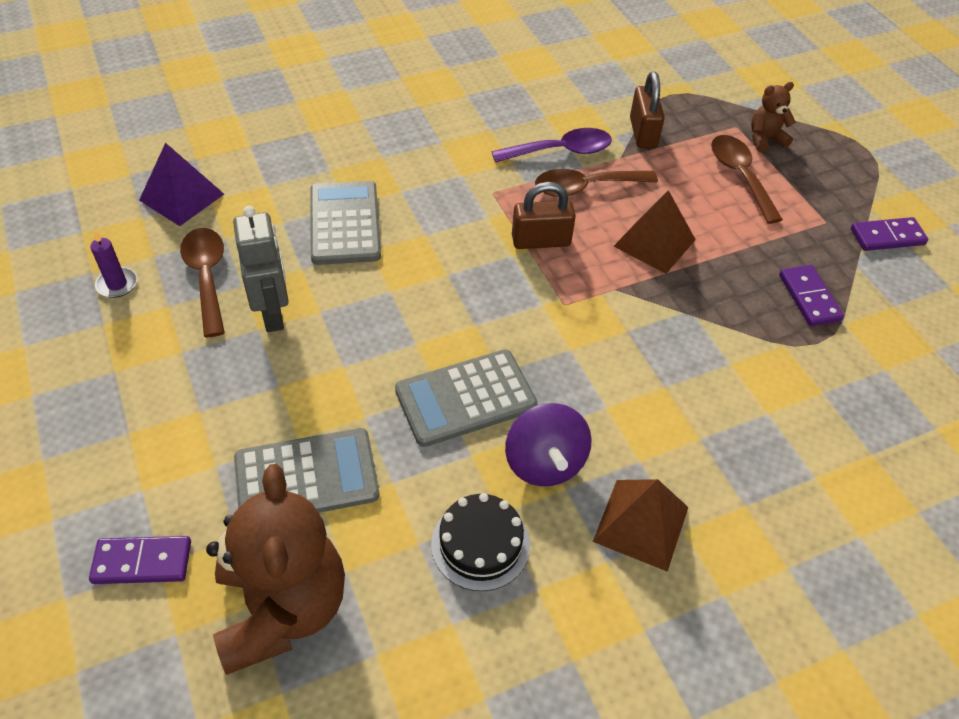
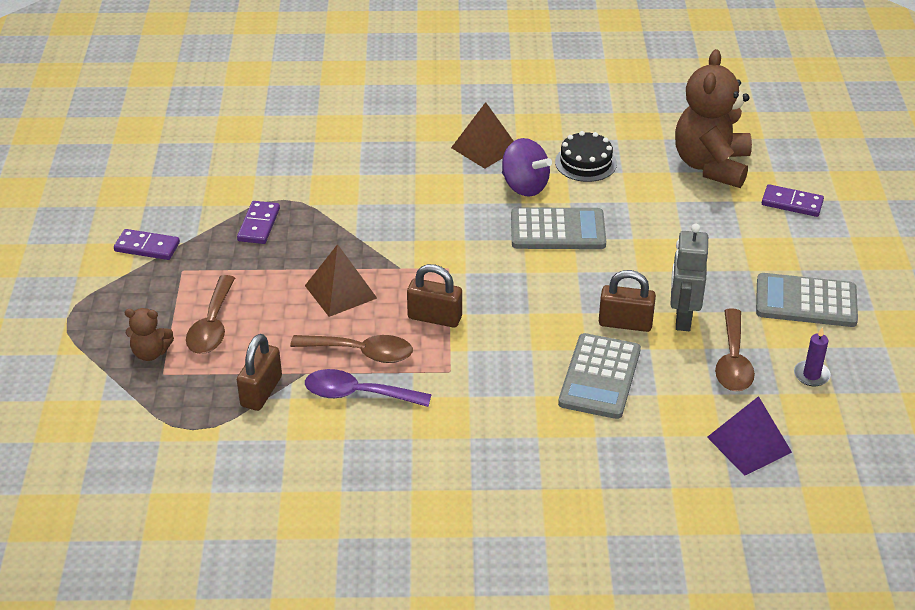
camera: 155 degrees left, 10 degrees down
(306, 477) = (682, 216): grey calculator -> grey calculator (806, 301)
(337, 290) = (625, 323): none -> brown padlock
(544, 463) = (524, 186): purple spinning top -> purple spinning top turned 120 degrees clockwise

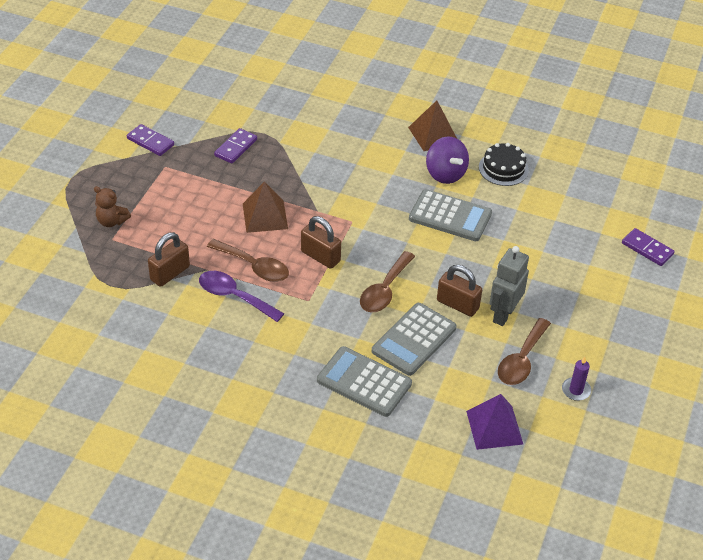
camera: 20 degrees right, 5 degrees up
(212, 325) = (163, 214): brown spoon -> brown spoon (384, 290)
(711, 166) = (601, 199): brown teddy bear -> none
(806, 301) = (608, 331): grey calculator -> grey calculator (364, 382)

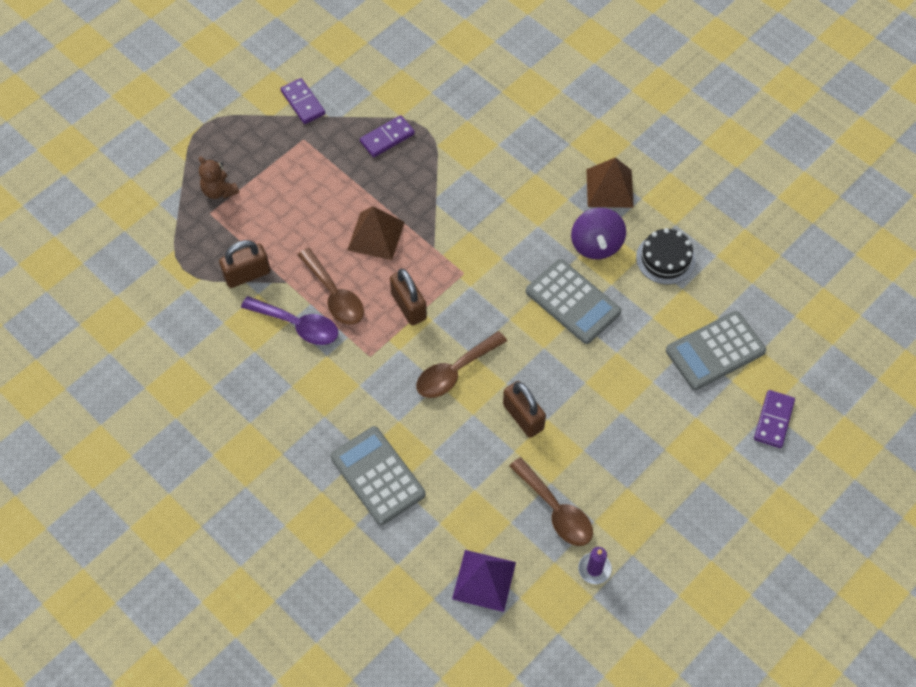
camera: 25 degrees right, 15 degrees up
(234, 296) = (297, 325): purple spoon -> purple spoon turned 150 degrees clockwise
(414, 339) = (454, 443): grey calculator -> grey calculator (715, 351)
(503, 314) = (566, 447): grey robot -> none
(521, 360) = (556, 510): brown spoon -> brown spoon turned 90 degrees counterclockwise
(647, 249) = (773, 420): purple domino -> purple domino turned 45 degrees clockwise

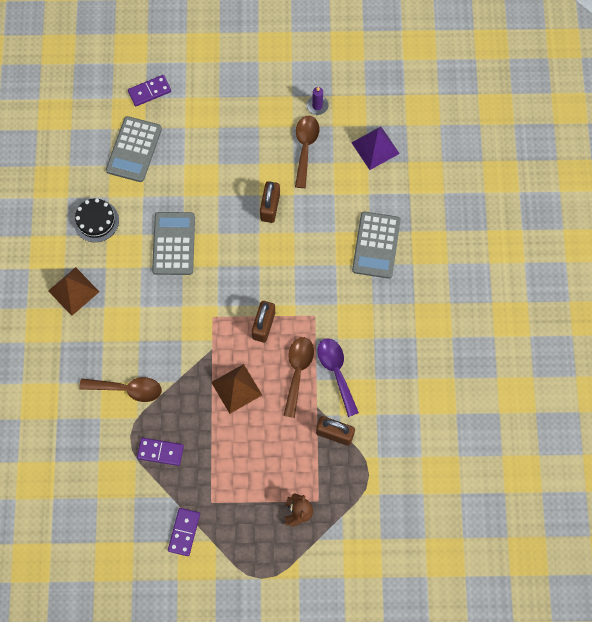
camera: 135 degrees left, 10 degrees up
(455, 371) = (278, 264): brown spoon -> brown spoon (127, 389)
(596, 245) = (122, 264): purple spinning top -> none
(715, 351) = (134, 149): grey calculator -> grey calculator turned 90 degrees clockwise

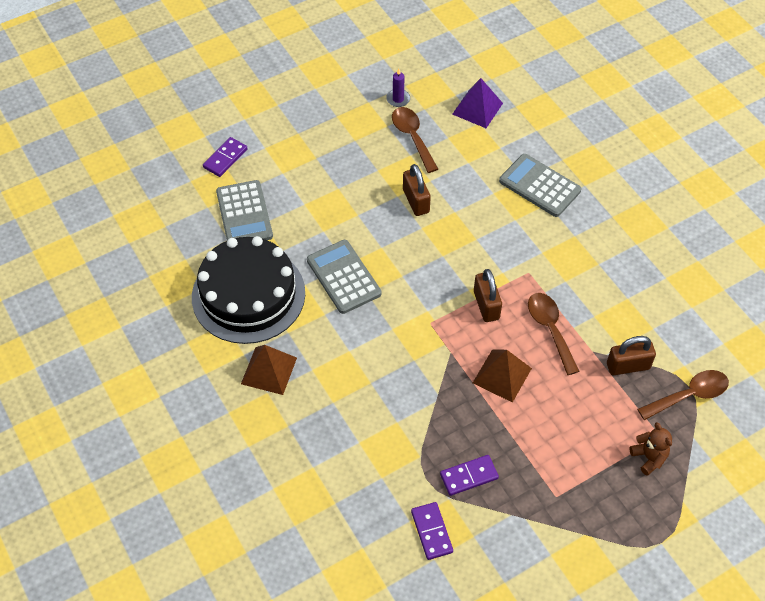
camera: 30 degrees left, 15 degrees down
(96, 221) = (248, 295): black cake -> black cake, size x2.11
(127, 389) = (391, 434): brown spoon -> brown spoon (689, 395)
(184, 532) = (550, 541): purple domino -> purple domino (431, 532)
(336, 372) = (587, 311): purple spoon -> none
(376, 245) = (539, 186): grey calculator -> grey calculator turned 150 degrees clockwise

